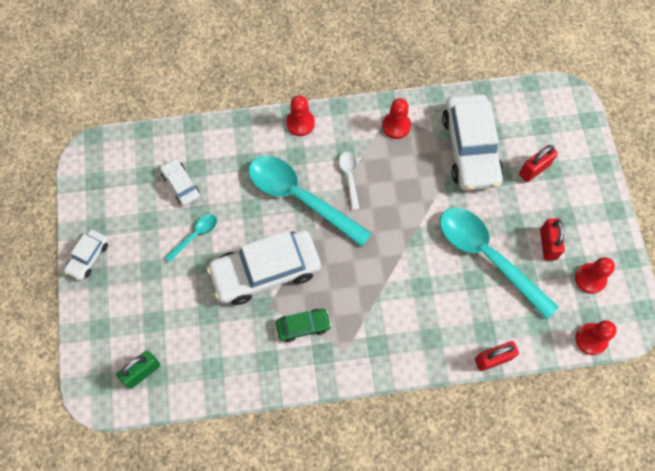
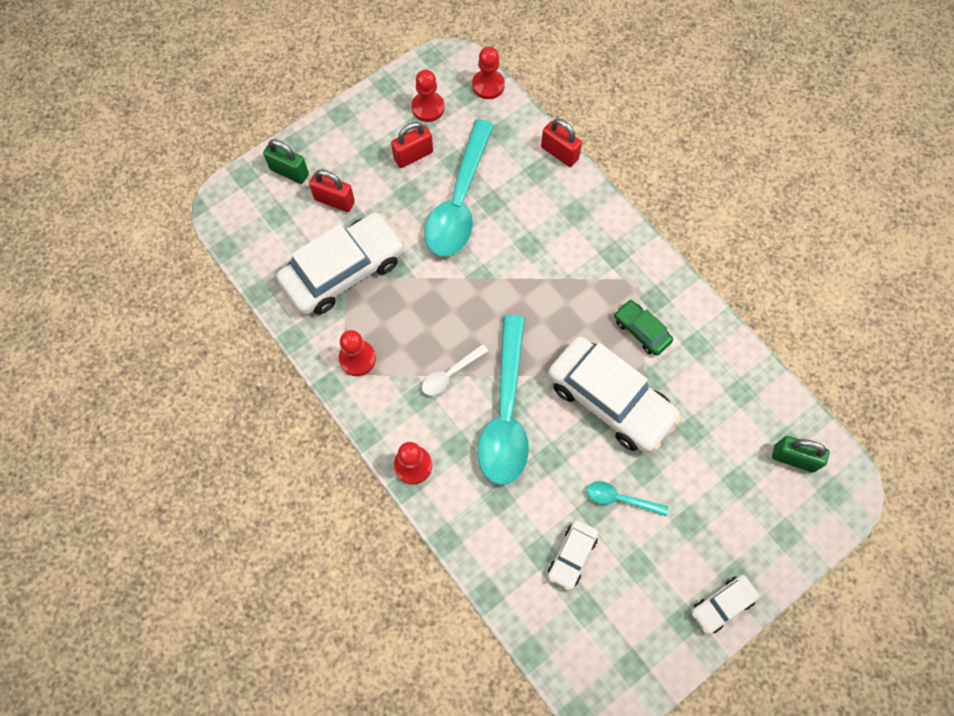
camera: 120 degrees left, 0 degrees up
(88, 257) = (722, 605): white car -> white car turned 150 degrees clockwise
(576, 150) = (289, 172): none -> green padlock

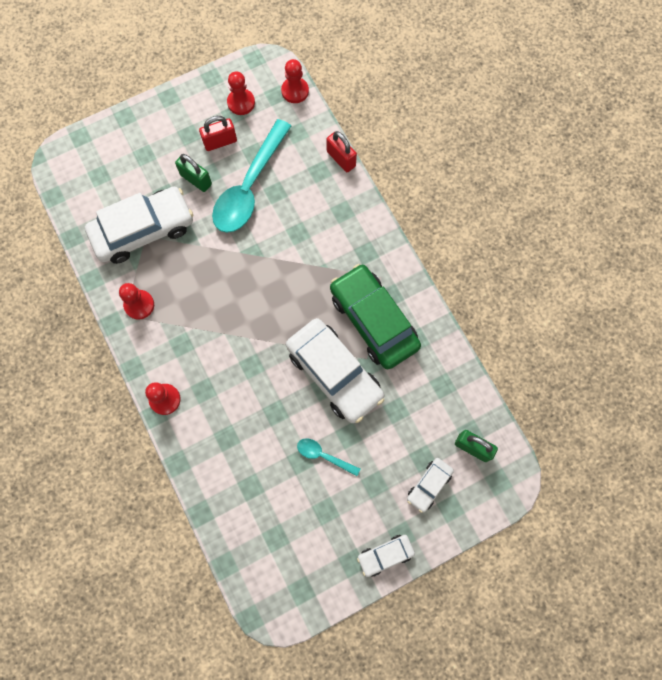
camera: 10 degrees right, 5 degrees up
(289, 172) = (117, 140): green padlock -> green padlock (196, 179)
(334, 201) = (148, 170): red padlock -> none
(450, 374) = (210, 330): white spoon -> none
(506, 412) = (248, 369): turquoise spoon -> none
(572, 556) = (274, 494): white car -> white car (429, 485)
(641, 330) = (373, 320): green car -> green car, size x2.07

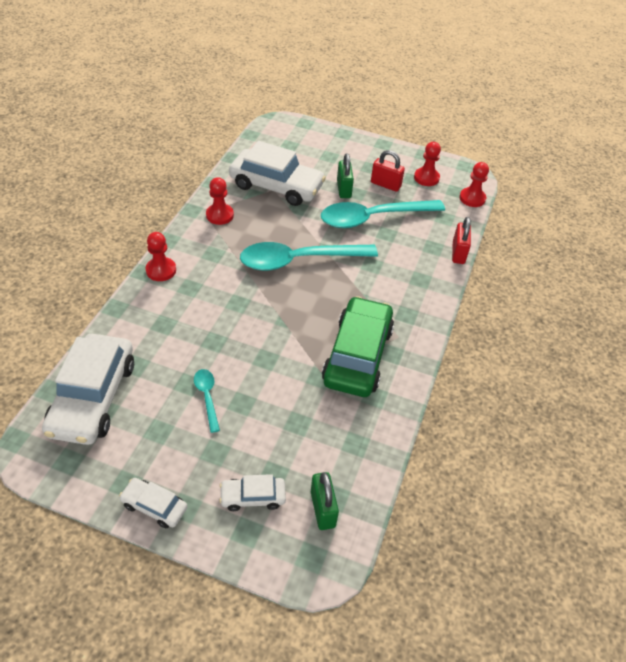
camera: 45 degrees right, 25 degrees down
(246, 284) = (299, 260): none -> turquoise spoon
(334, 373) = (285, 358): white car -> white car (93, 397)

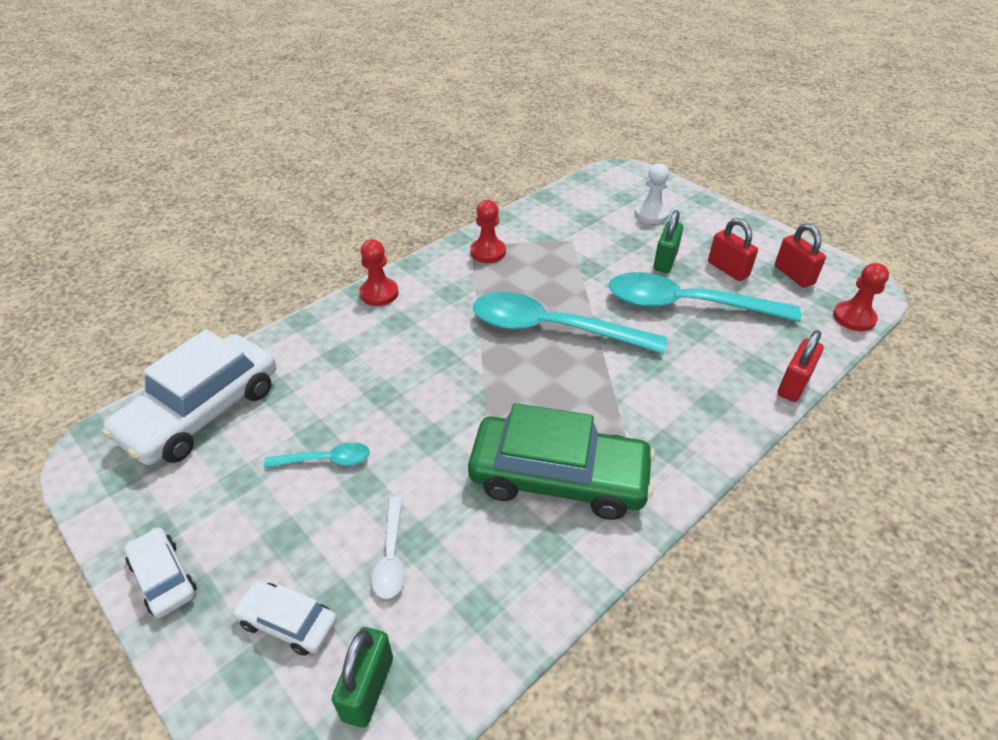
camera: 30 degrees right, 5 degrees down
(207, 397) = (326, 460): turquoise spoon -> turquoise spoon turned 75 degrees clockwise
(276, 186) = (578, 237): white car -> none
(288, 437) = (391, 556): none -> white spoon
(316, 155) = (651, 214): none -> white pawn
(357, 355) = (558, 477): green car -> green car turned 60 degrees clockwise
(426, 178) = (794, 275): red pawn -> red padlock

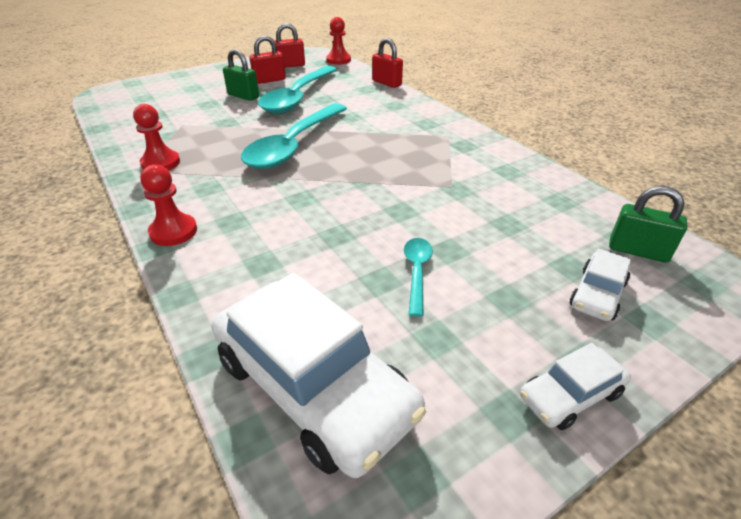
camera: 80 degrees left, 5 degrees down
(391, 556) = (524, 236): white spoon -> none
(558, 477) = (450, 160): green car -> none
(651, 214) = (180, 92): white pawn -> none

